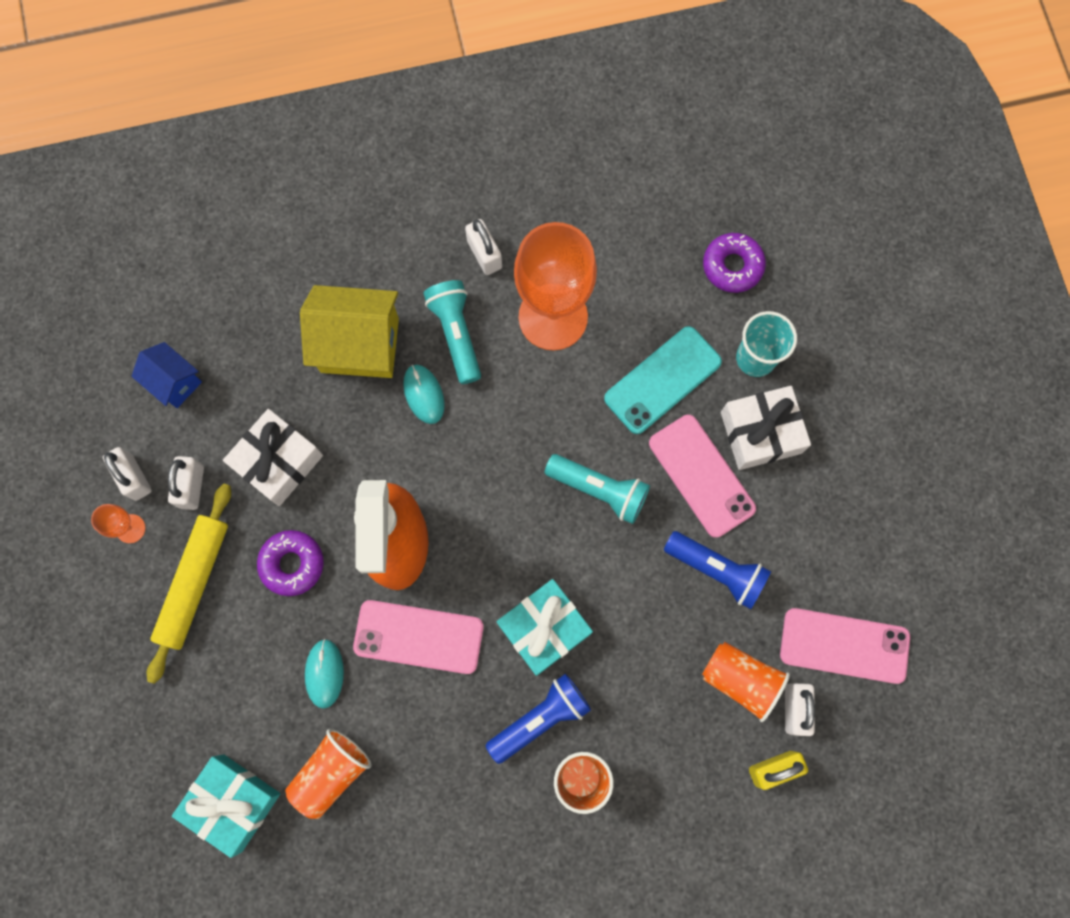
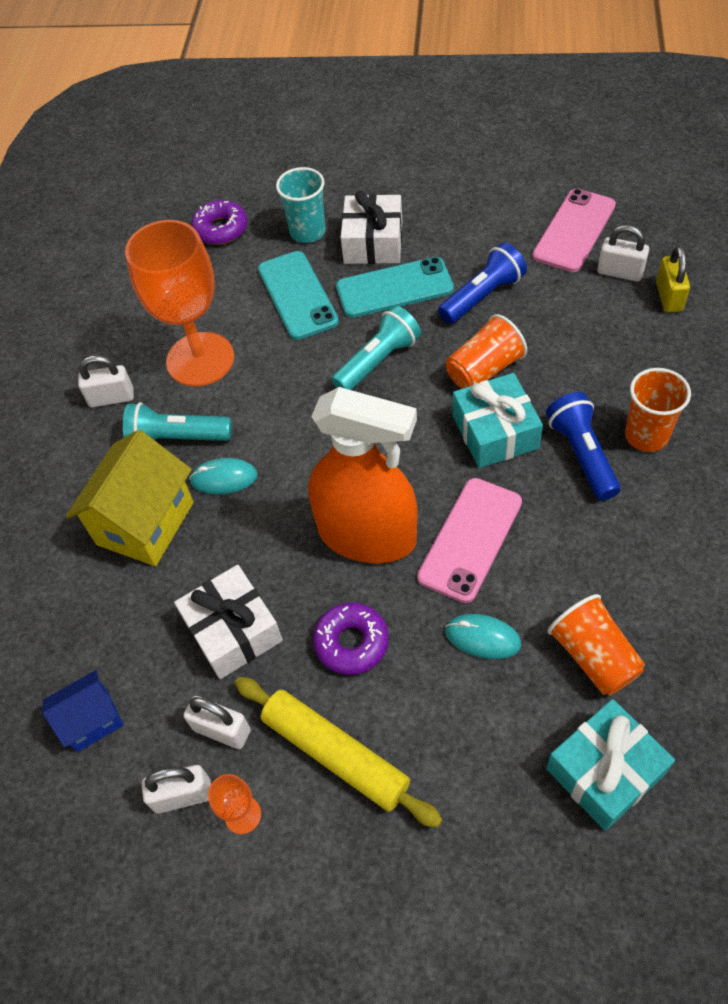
camera: 65 degrees left, 20 degrees down
(701, 475) = (394, 288): pink phone -> turquoise phone
(740, 679) = (584, 301): orange cup -> orange cup (484, 370)

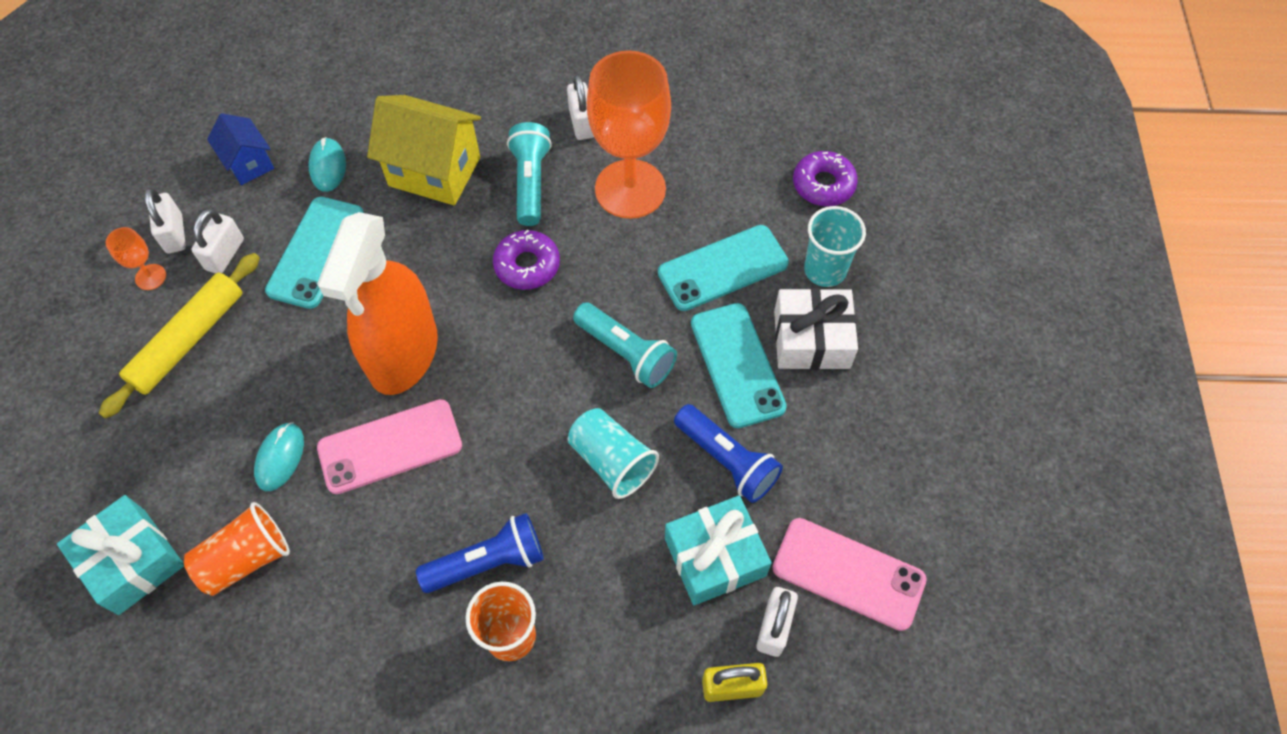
camera: 80 degrees right, 5 degrees up
(224, 478) = (480, 227): turquoise mouse -> turquoise mouse (328, 167)
(233, 630) = (316, 252): white gift -> turquoise phone
(351, 642) = (291, 346): purple donut -> purple donut (527, 265)
(470, 539) = (390, 446): pink phone -> pink phone turned 45 degrees counterclockwise
(484, 370) = (612, 461): orange cup -> turquoise cup
(495, 432) = (523, 472): turquoise gift -> turquoise gift (715, 557)

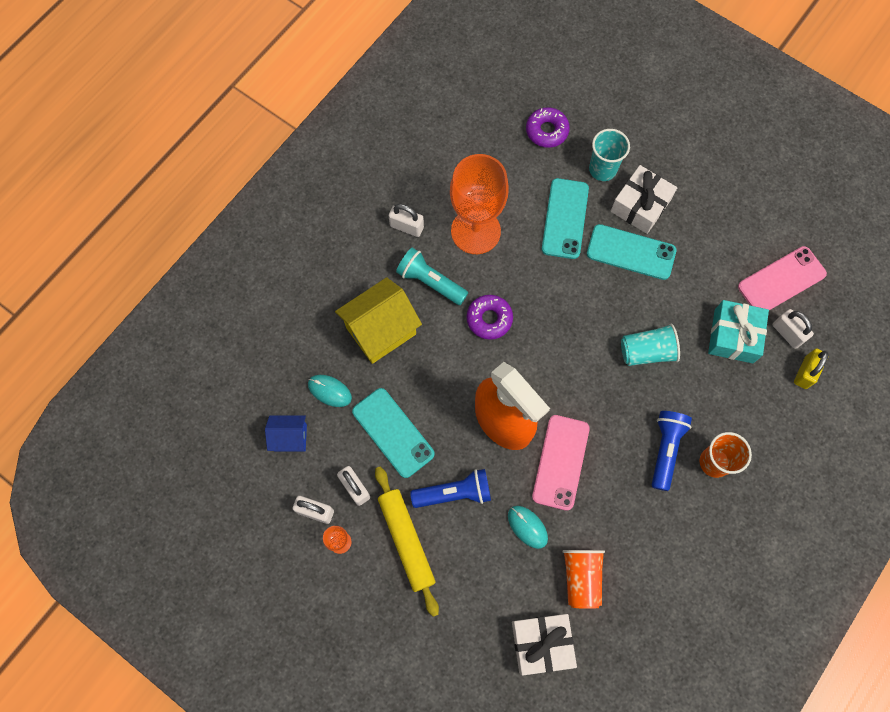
camera: 55 degrees left, 10 degrees up
(132, 561) = (541, 643): turquoise gift -> white gift
(626, 353) = (585, 303): turquoise flashlight -> none
(727, 460) = (684, 295): blue flashlight -> blue flashlight (454, 493)

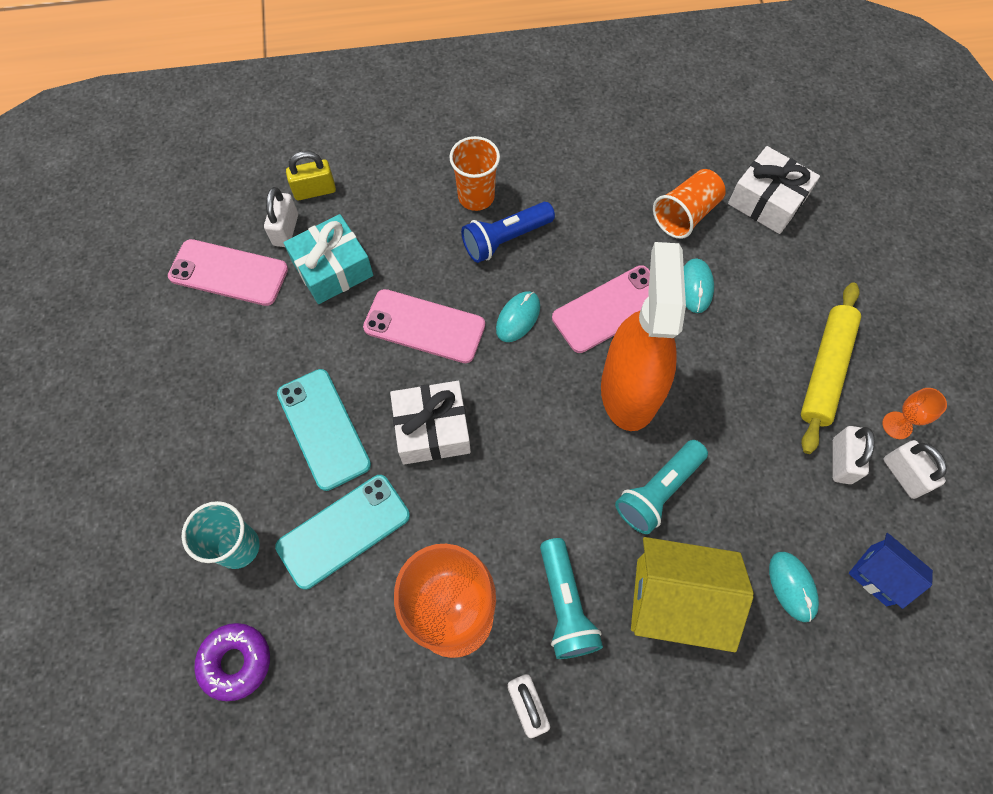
camera: 135 degrees left, 5 degrees down
(393, 432) = (755, 479): turquoise phone -> none
(436, 378) = (658, 491): none -> turquoise flashlight
(454, 493) = (740, 370): blue flashlight -> none
(489, 319) = (542, 500): purple donut -> none
(604, 406) = (518, 318): none -> turquoise mouse
(640, 205) = (253, 466): white gift -> white gift (432, 429)
(647, 351) = (424, 326): turquoise cup -> pink phone

